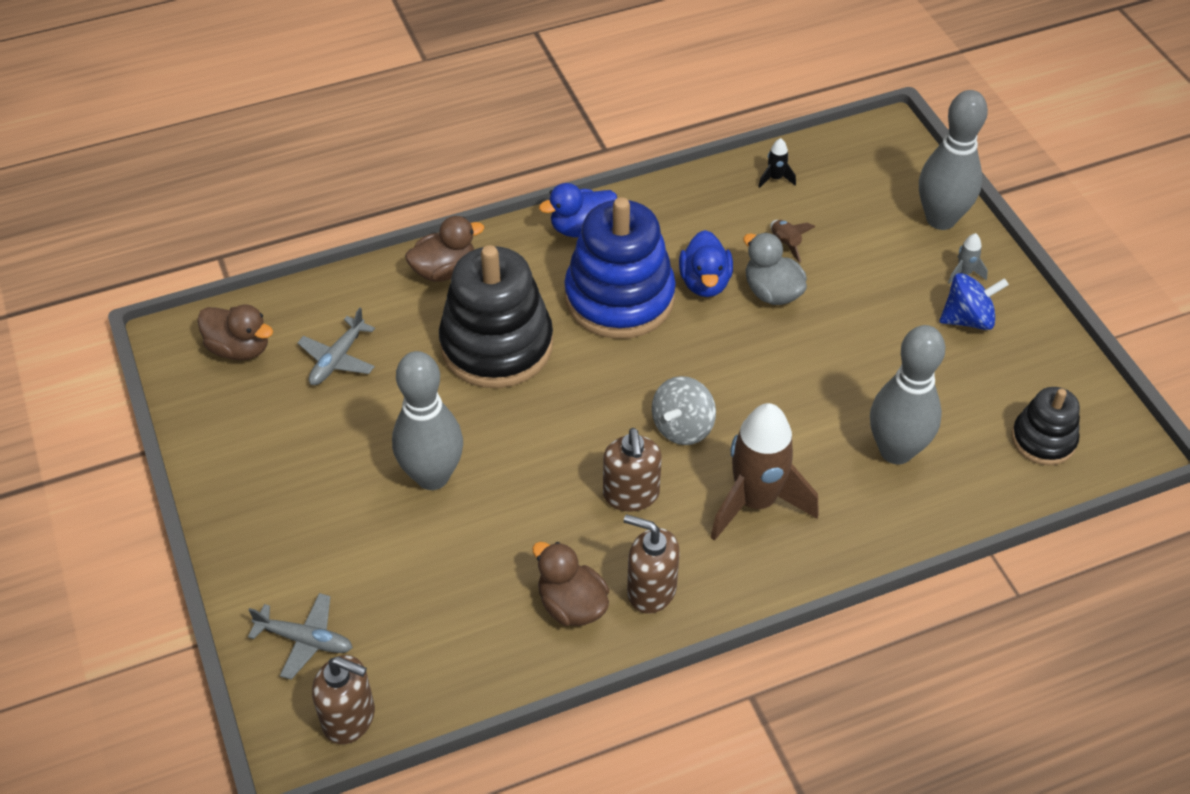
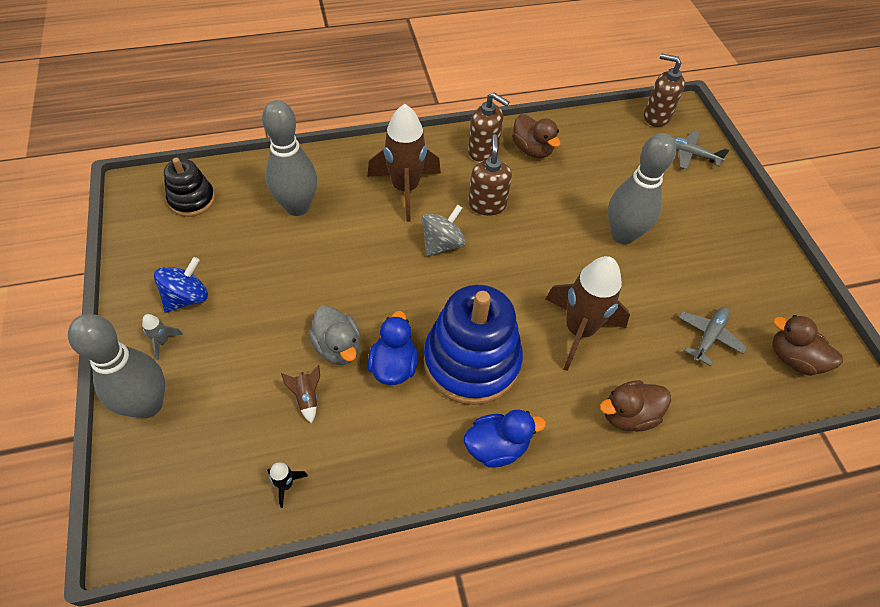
camera: 175 degrees left, 5 degrees up
(496, 345) = (579, 330): black stacking toy -> brown rocket
(967, 319) = (187, 298): blue spinning top -> blue spinning top turned 135 degrees clockwise

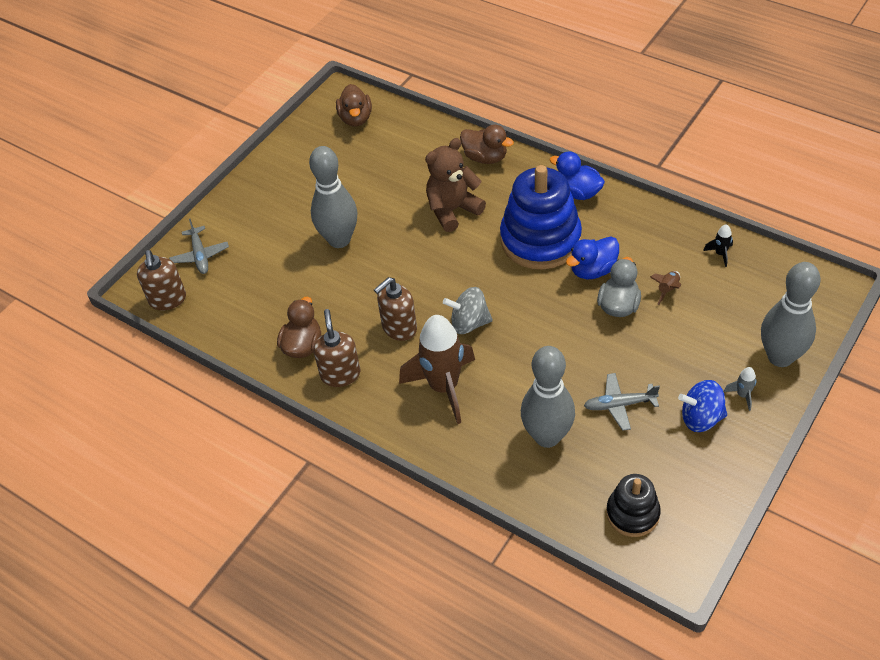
camera: 125 degrees left, 5 degrees down
(579, 330) = (452, 210): brown rocket -> brown teddy bear
(708, 337) = (383, 157): grey plane -> grey plane (619, 405)

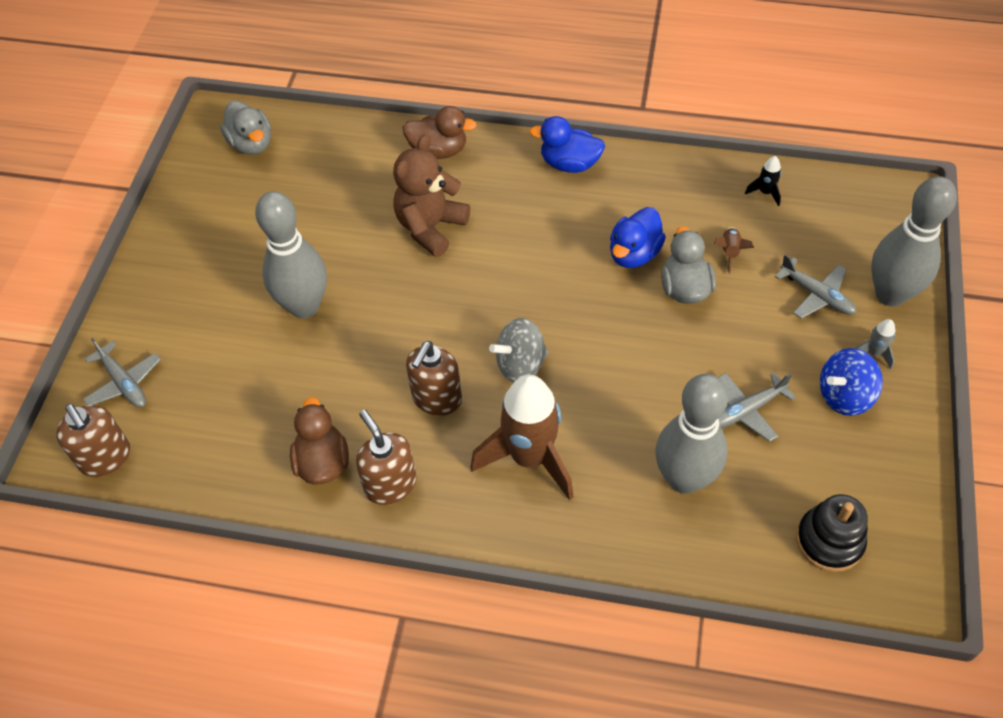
camera: 25 degrees left, 5 degrees up
(356, 119) = (251, 144): brown duck -> grey duck
(540, 240) = (554, 234): blue stacking toy -> none
(719, 340) = (816, 295): none -> grey plane

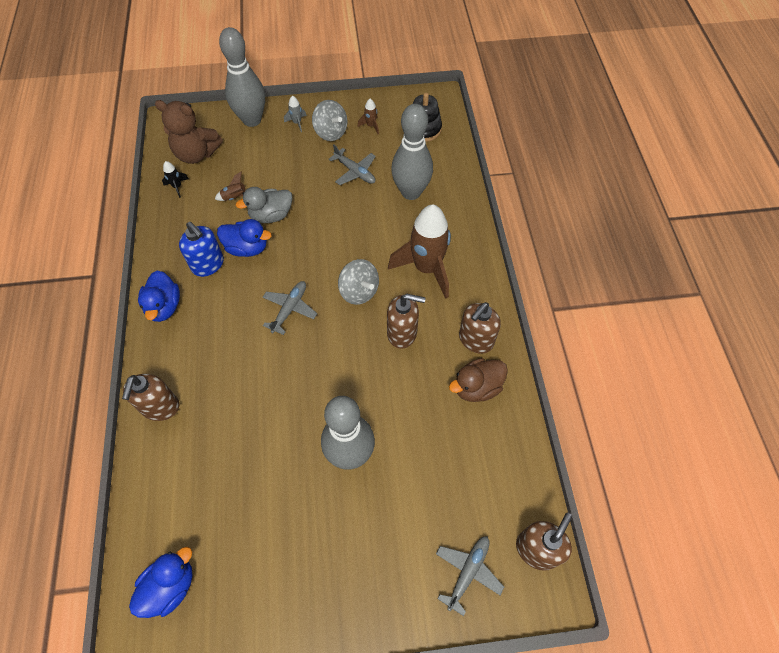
camera: 110 degrees left, 5 degrees up
(251, 144) = (170, 586): grey duck -> blue duck
(430, 227) = (248, 386): brown teddy bear -> brown teddy bear (196, 154)
(438, 150) = (160, 407): brown duck -> brown soap dispenser
(619, 210) = (208, 265): none -> blue soap dispenser
(816, 295) = (260, 152): grey plane -> grey plane (289, 309)
(844, 395) = (331, 132): blue spinning top -> grey spinning top
(851, 458) = (371, 126): none -> brown rocket

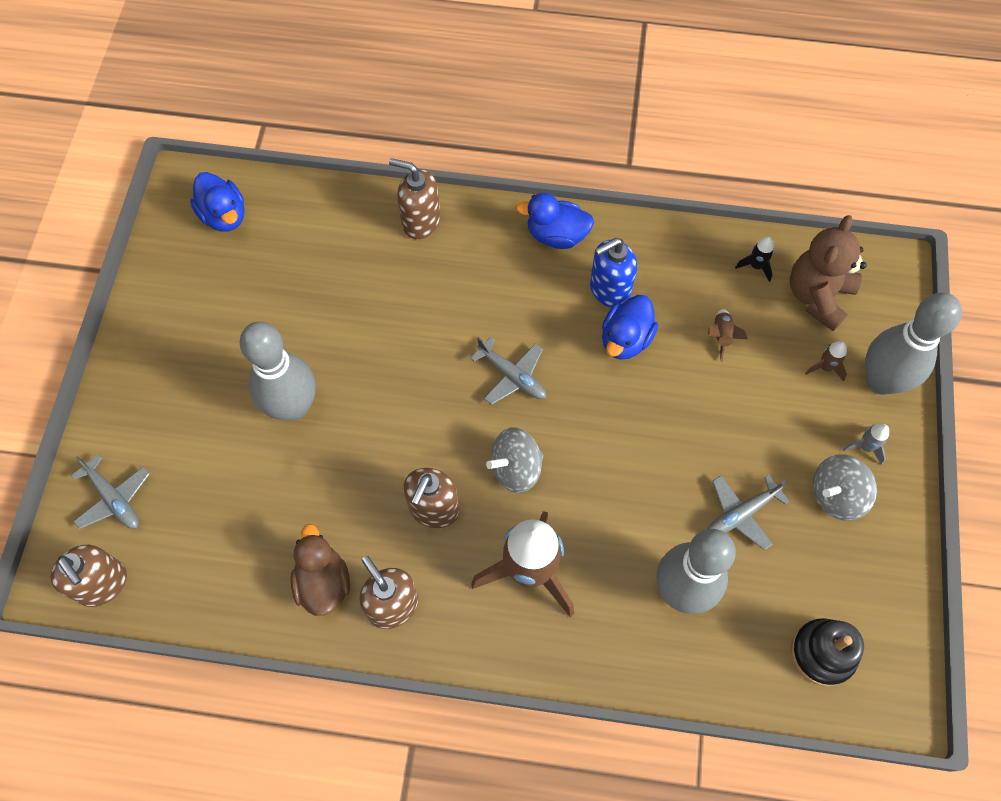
camera: 105 degrees right, 5 degrees up
(271, 215) = (677, 378): grey duck -> none
(371, 126) = (842, 563): brown rocket -> brown rocket (825, 367)

